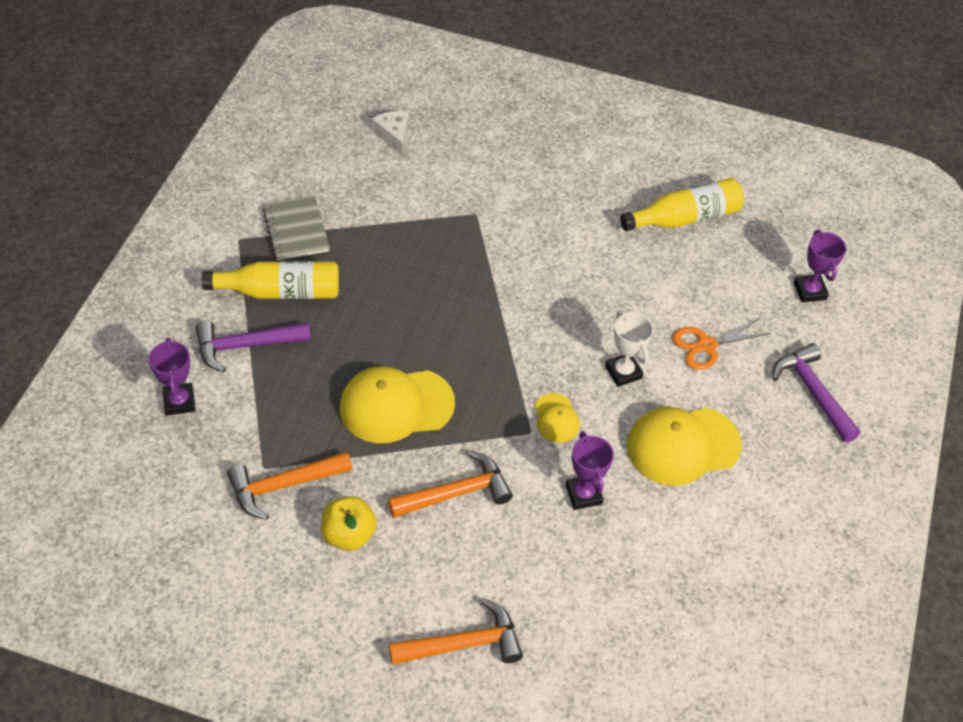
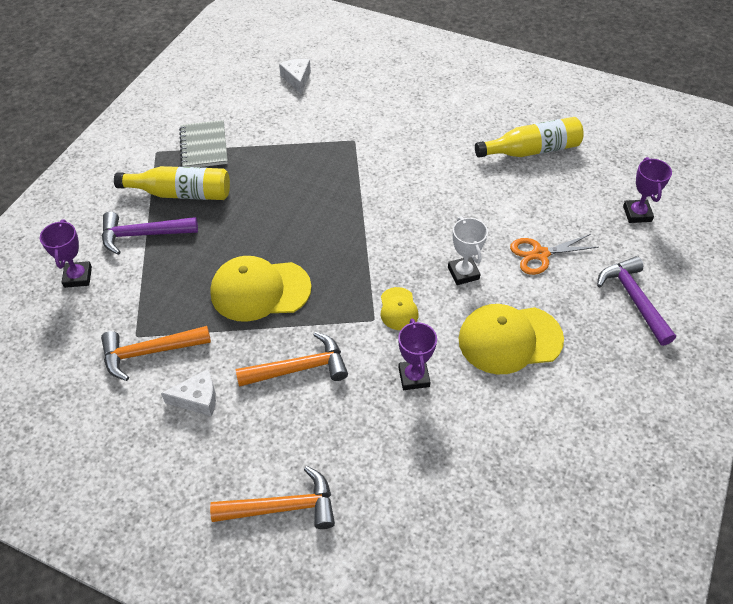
camera: 10 degrees right, 0 degrees up
(349, 535) = (197, 399): yellow apple -> white cheese

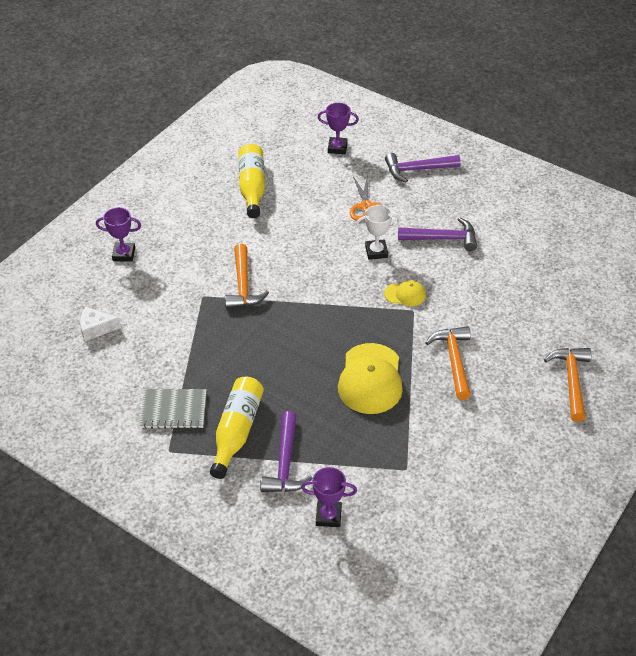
camera: 80 degrees left, 5 degrees down
(149, 352) = (425, 459): orange hammer -> orange hammer (243, 285)
(197, 399) = (476, 427): white cheese -> none
(414, 377) = (469, 295): purple trophy -> purple trophy (124, 254)
(509, 339) = (443, 238): yellow cap -> purple hammer

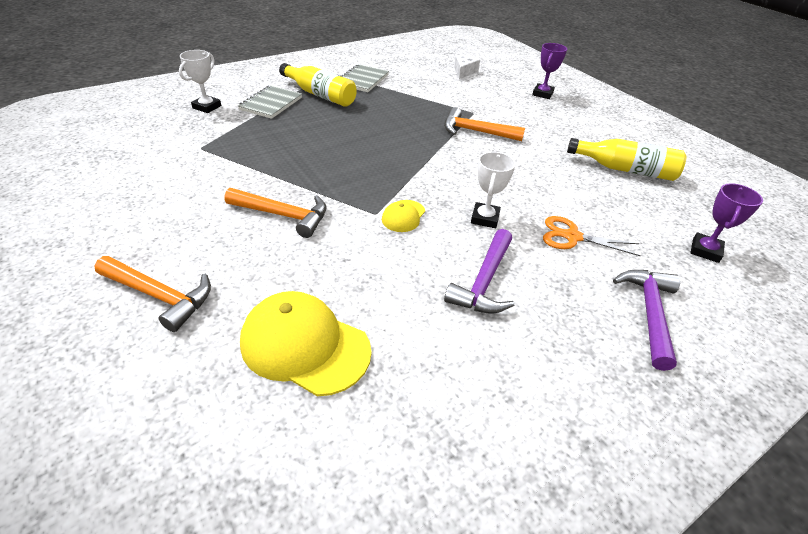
camera: 110 degrees right, 5 degrees down
(285, 463) = (271, 104): purple hammer -> grey notebook
(328, 516) = (207, 107): purple trophy -> white trophy
(370, 379) = (310, 160): yellow cap -> yellow cap (305, 345)

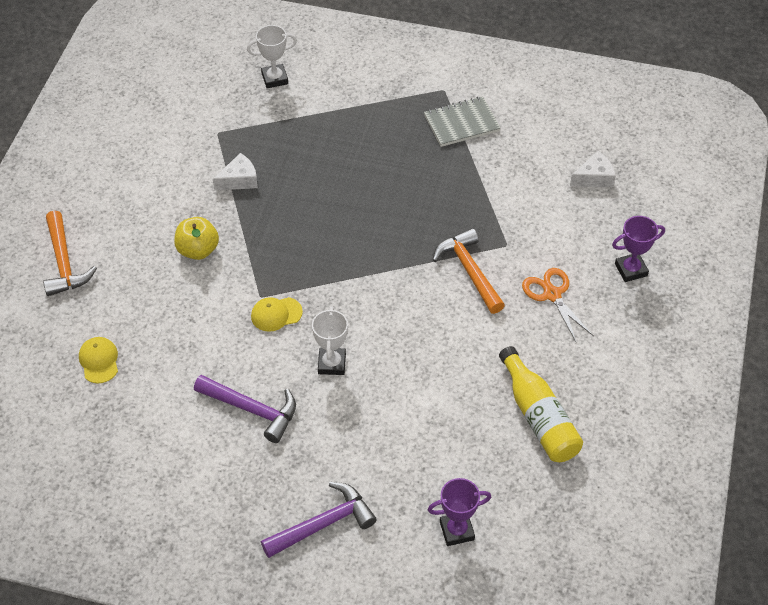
camera: 50 degrees right, 10 degrees up
(257, 163) = (239, 180): none -> white cheese
(271, 104) = (332, 108): grey notebook -> none
(284, 215) = (198, 250): orange hammer -> yellow apple
(305, 345) = (99, 361): yellow cap -> yellow cap, size x0.51
(320, 95) = (391, 122): yellow bottle -> none
(484, 282) = (252, 410): purple hammer -> purple hammer turned 135 degrees counterclockwise
(485, 218) = (332, 364): white trophy -> white trophy turned 60 degrees counterclockwise
(572, 237) = (371, 432): orange scissors -> orange scissors (552, 294)

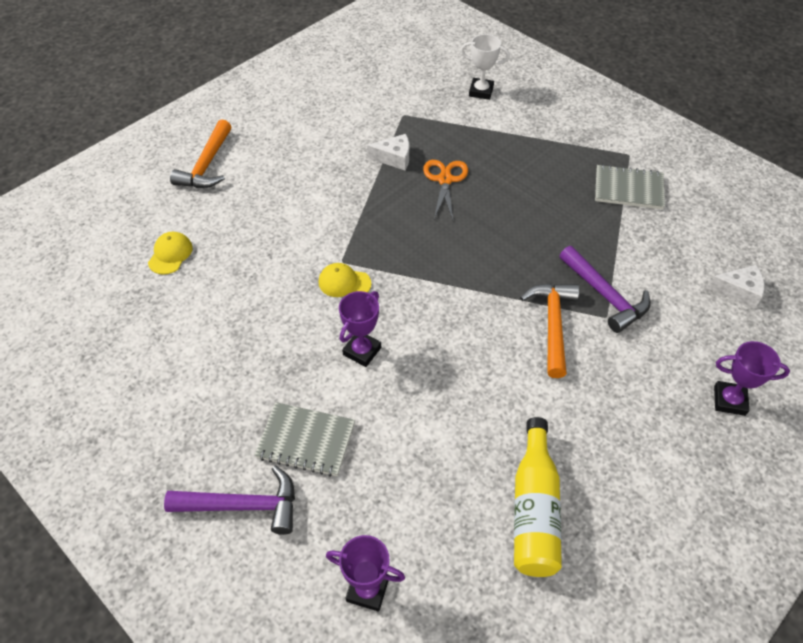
camera: 30 degrees right, 0 degrees up
(198, 250) = (318, 200): yellow apple -> none
(252, 410) = (261, 359): purple hammer -> purple hammer (605, 296)
(332, 364) = (362, 351): white trophy -> purple trophy
(337, 453) = (306, 440): none -> grey notebook
(552, 294) = (625, 386): orange scissors -> orange scissors (445, 180)

